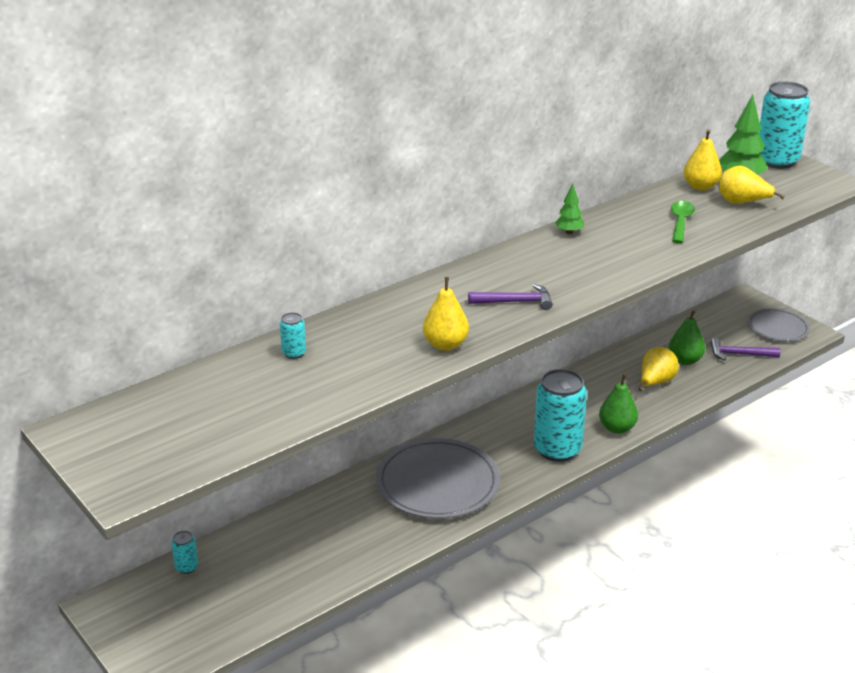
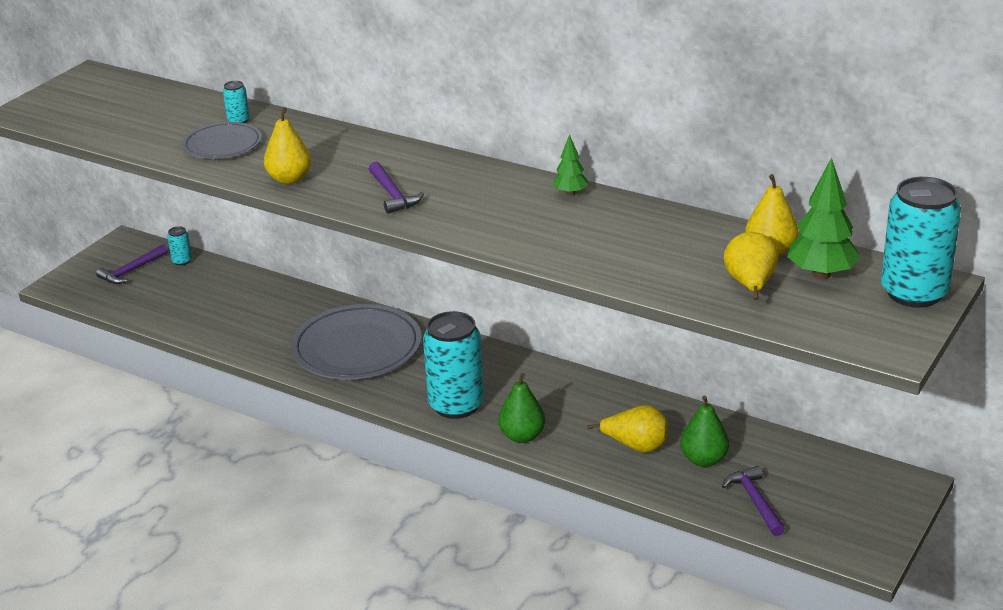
camera: 70 degrees right, 0 degrees up
(173, 608) = (132, 271): none -> purple hammer
(680, 222) = (655, 253): green spoon -> none
(778, 328) = (852, 525): grey plate -> grey plate (222, 145)

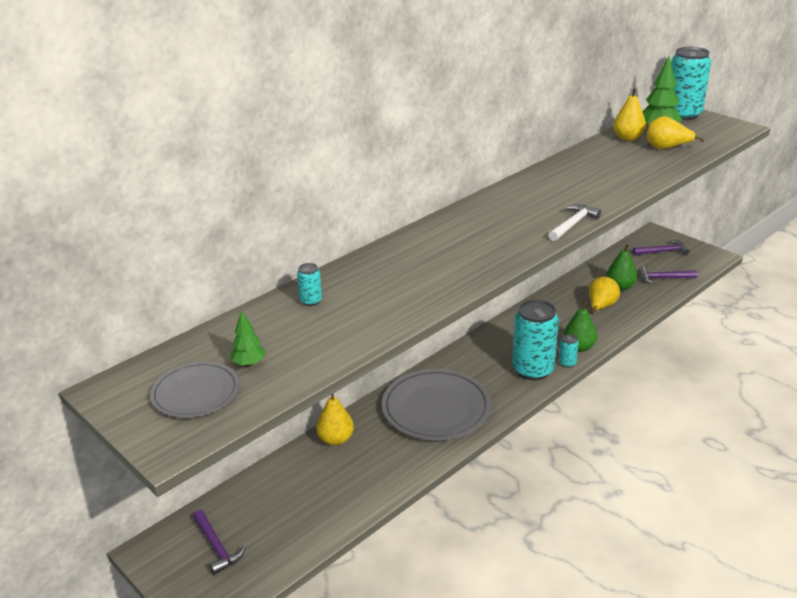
camera: 75 degrees left, 0 degrees up
(182, 261) = (223, 506): turquoise can -> turquoise can (567, 363)
(222, 145) = (357, 312): grey plate -> grey plate (196, 393)
(289, 179) = (448, 282): yellow pear -> yellow pear (336, 439)
(393, 195) = (500, 241): purple hammer -> purple hammer (662, 251)
(454, 234) = (573, 224): none -> white hammer
(570, 193) = (529, 181): green tree -> green tree (249, 363)

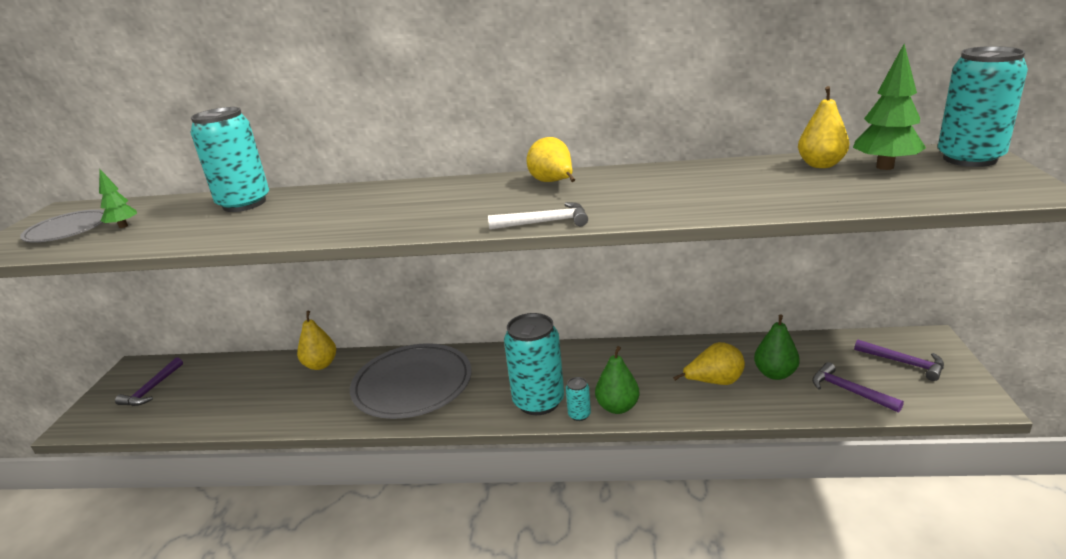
camera: 50 degrees right, 5 degrees down
(311, 301) = (244, 204): turquoise can -> turquoise can, size x2.36
(666, 148) = (848, 186): yellow pear -> yellow pear (553, 183)

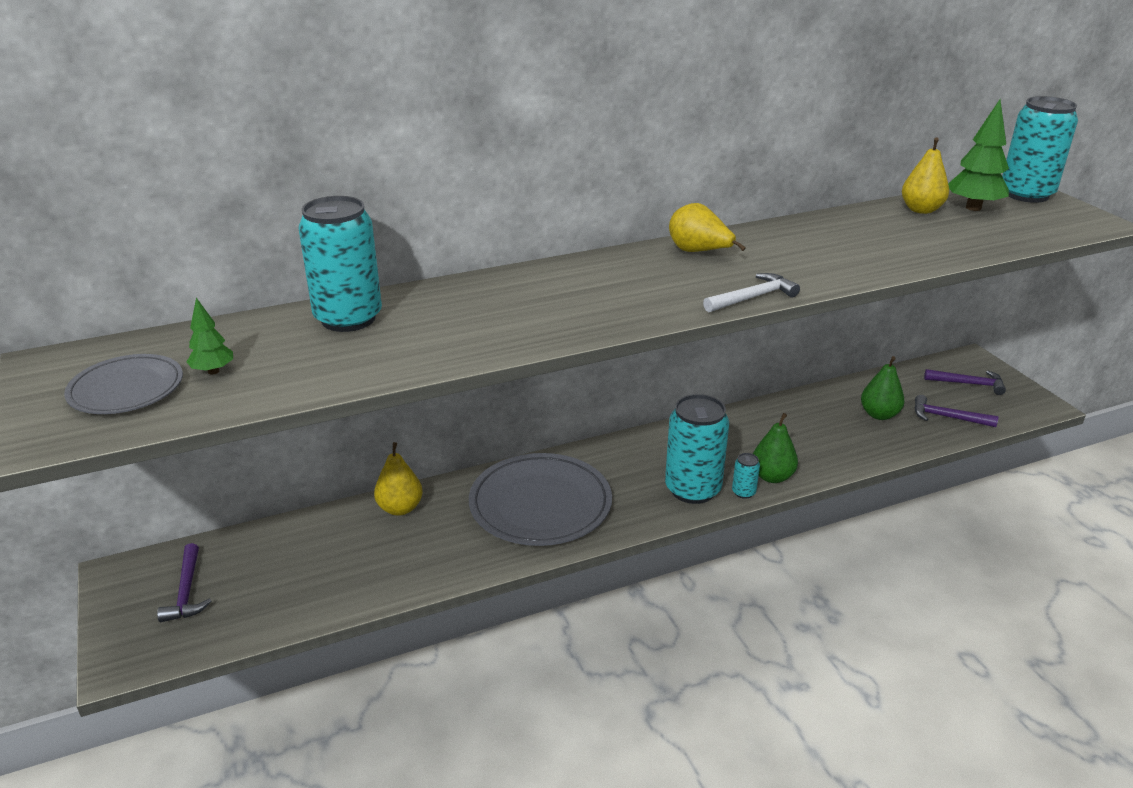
camera: 30 degrees left, 5 degrees up
(714, 382) = (836, 433): yellow pear -> none

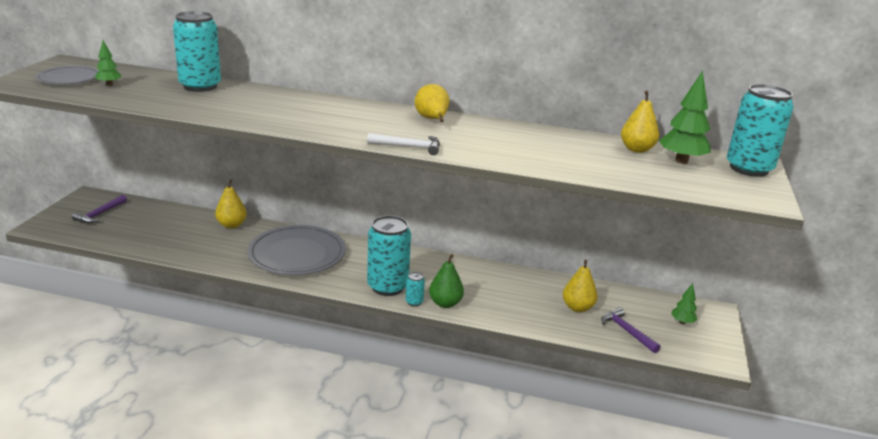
camera: 35 degrees right, 5 degrees down
(879, 414) = (577, 307): green pear -> yellow pear
(968, 384) = (682, 322): purple hammer -> green tree

